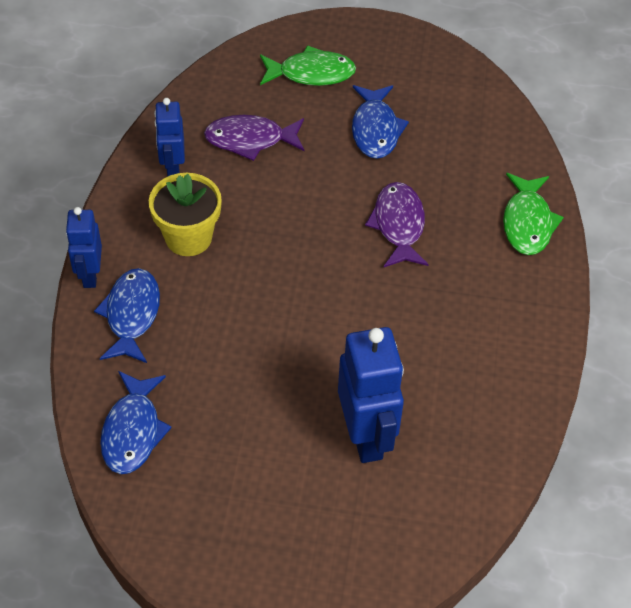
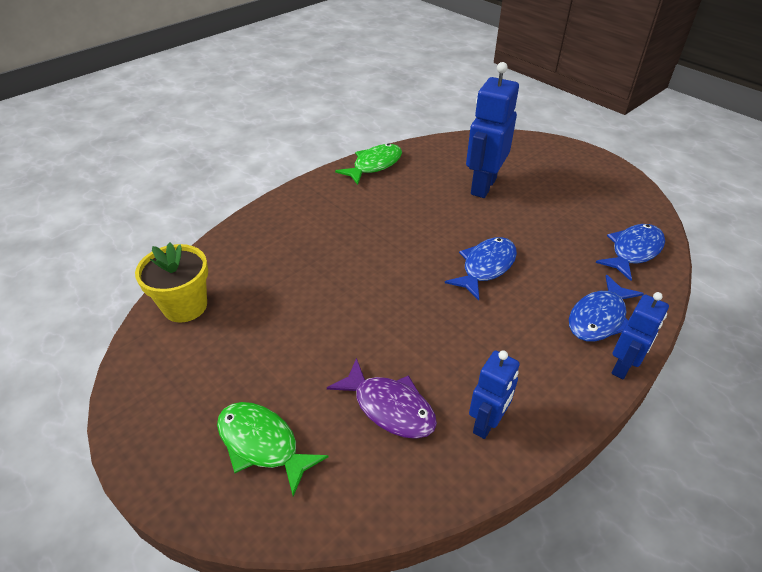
camera: 140 degrees left, 10 degrees down
(188, 237) = (515, 350): yellow flower pot -> yellow flower pot (185, 306)
(375, 129) = (275, 348): blue fish -> blue fish (486, 267)
(398, 225) = (344, 271): purple fish -> none
(527, 222) = (262, 228): green fish -> green fish (374, 165)

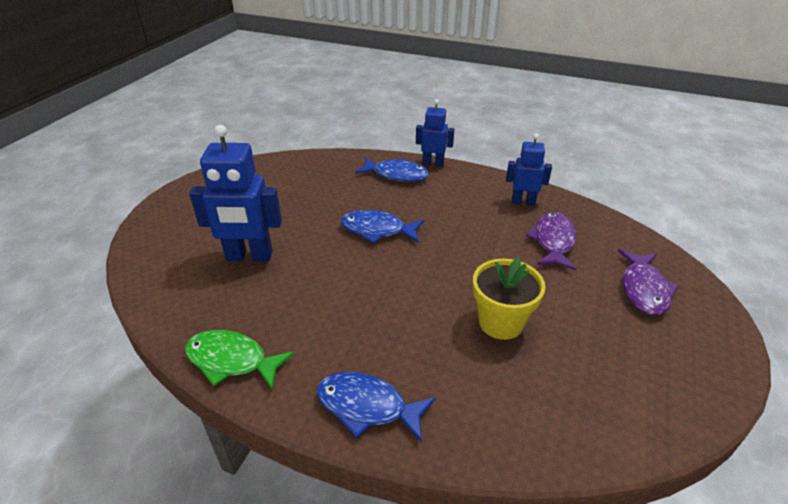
camera: 115 degrees left, 5 degrees down
(185, 306) = (595, 423): yellow flower pot -> yellow flower pot (500, 322)
(262, 444) = (643, 289): green fish -> purple fish
(633, 251) = (312, 168): blue fish -> blue fish (367, 406)

